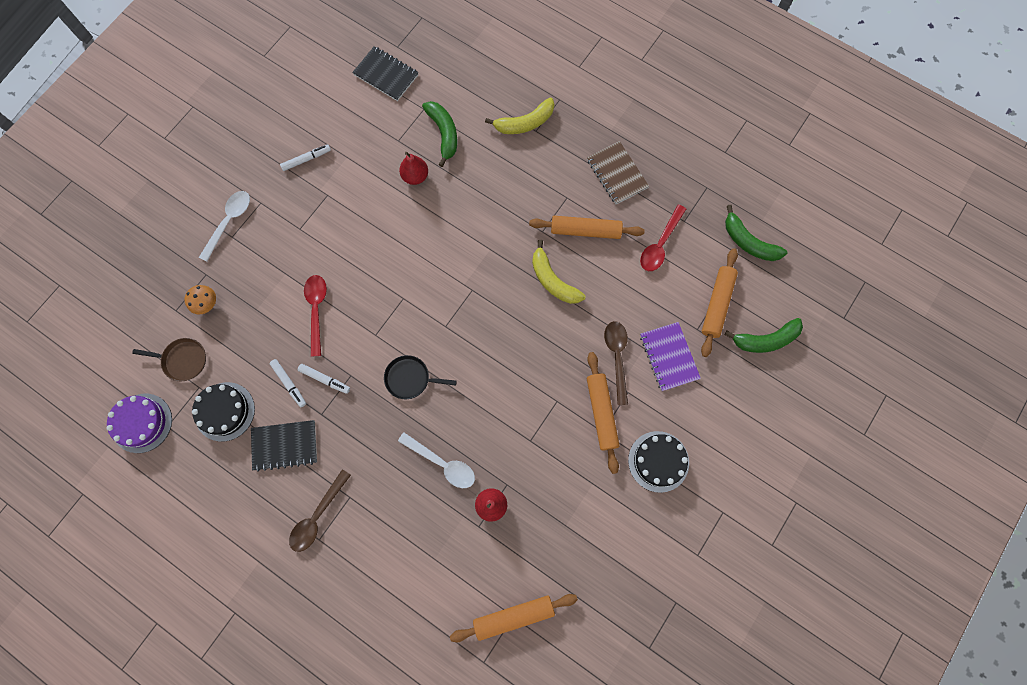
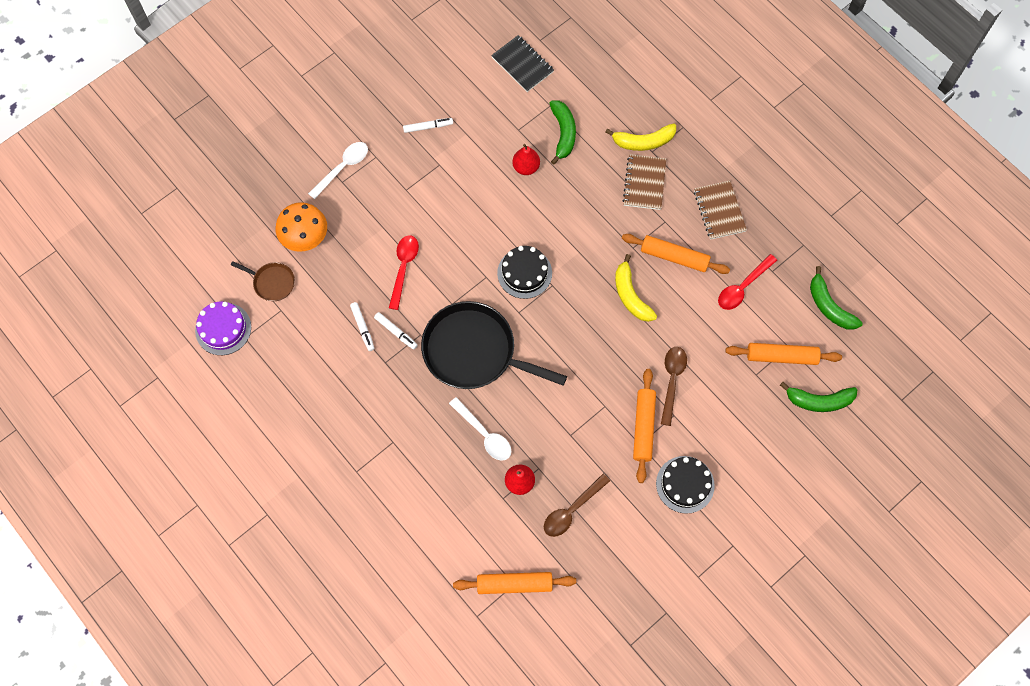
camera: 15 degrees right, 5 degrees down
(206, 304) = (305, 237): orange mushroom -> orange mushroom, size x1.80
(224, 411) = (299, 337): black cake -> black cake (524, 273)
(285, 445) = (345, 381): black notebook -> none
(317, 516) = (360, 451): brown spoon -> brown spoon (571, 510)
(410, 378) = (474, 351): black pan -> black pan, size x2.17
(536, 164) = (644, 183): none -> brown notebook
(669, 357) = (721, 393): purple notebook -> none
(717, 304) = (781, 356): orange rolling pin -> orange rolling pin turned 60 degrees clockwise

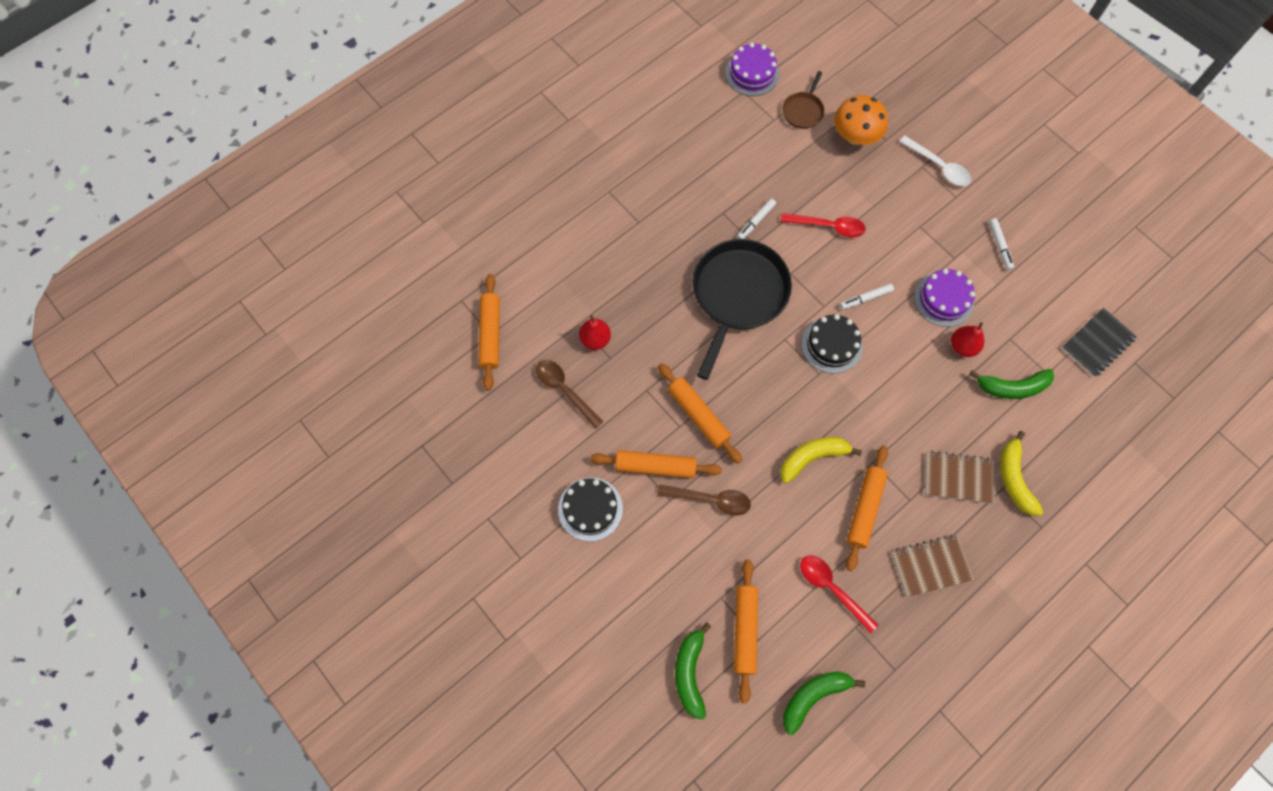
camera: 90 degrees right, 0 degrees up
(362, 328) = (759, 191): white marker -> white marker (865, 298)
(480, 177) = (943, 299): none -> purple cake
(484, 434) = (647, 306): white spoon -> none
(594, 389) = (698, 415): none -> orange rolling pin

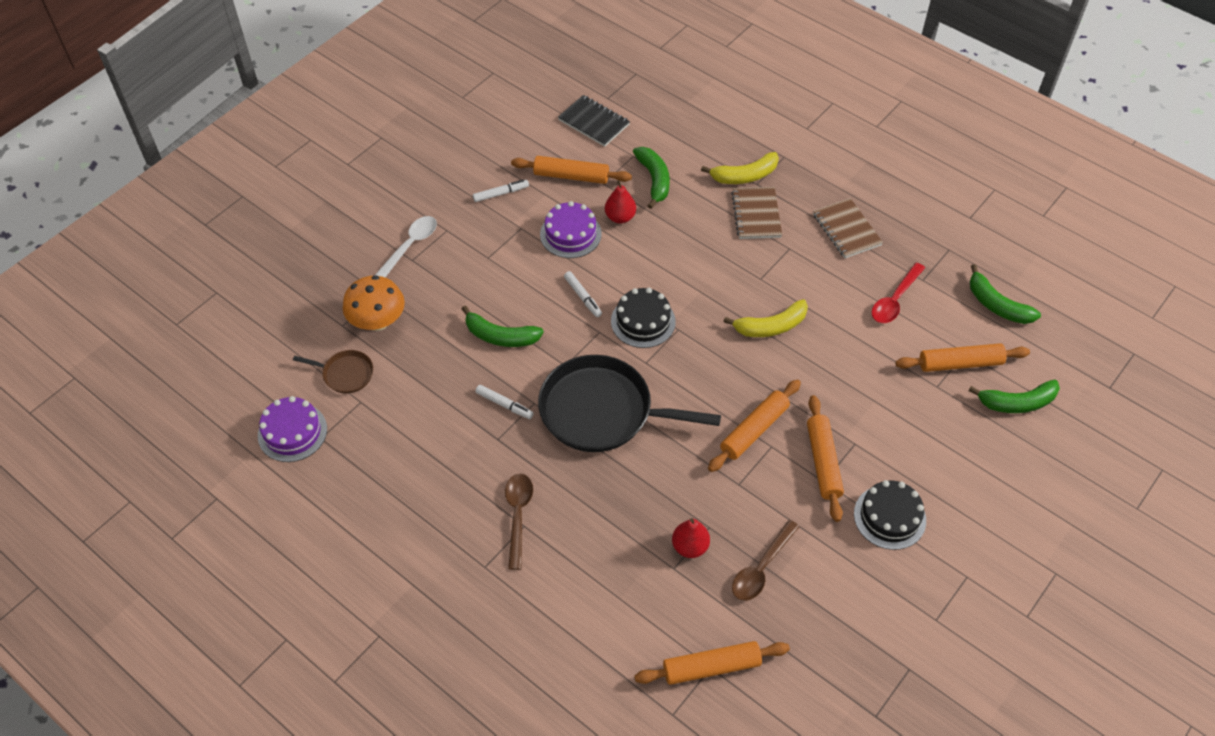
camera: 100 degrees left, 15 degrees down
(710, 500) = (842, 407): brown spoon -> brown spoon (518, 515)
(812, 458) = (771, 326): yellow banana -> yellow banana turned 75 degrees counterclockwise
(828, 226) = (500, 336): red spoon -> green banana
(864, 509) = (809, 281): orange rolling pin -> orange rolling pin (571, 176)

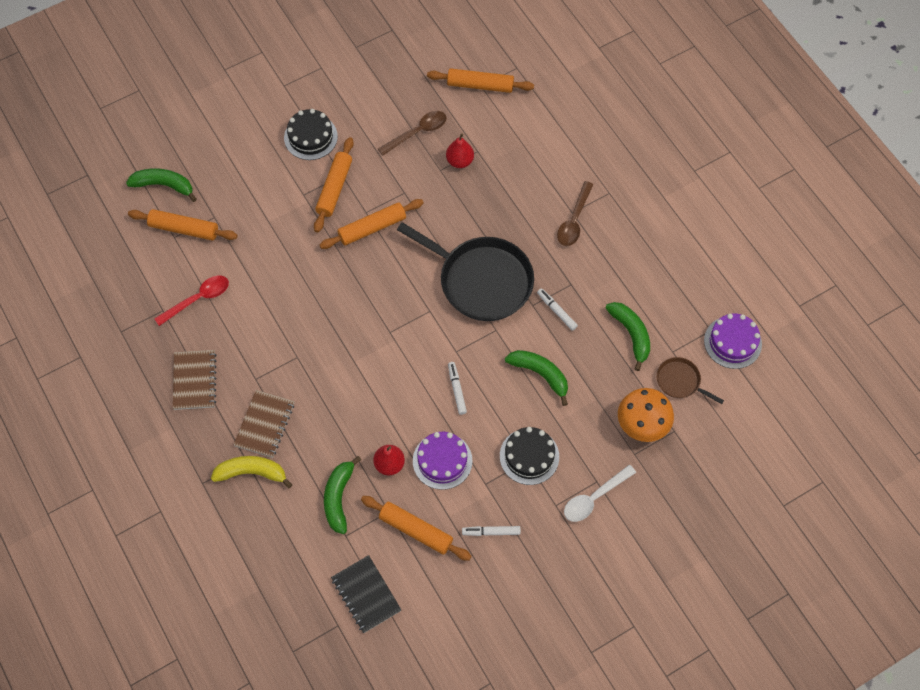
camera: 160 degrees left, 10 degrees up
(643, 321) = (415, 349): black cake -> black cake (529, 456)
(771, 326) = (313, 309): yellow banana -> none
(997, 305) = (119, 267): green banana -> green banana (631, 334)

